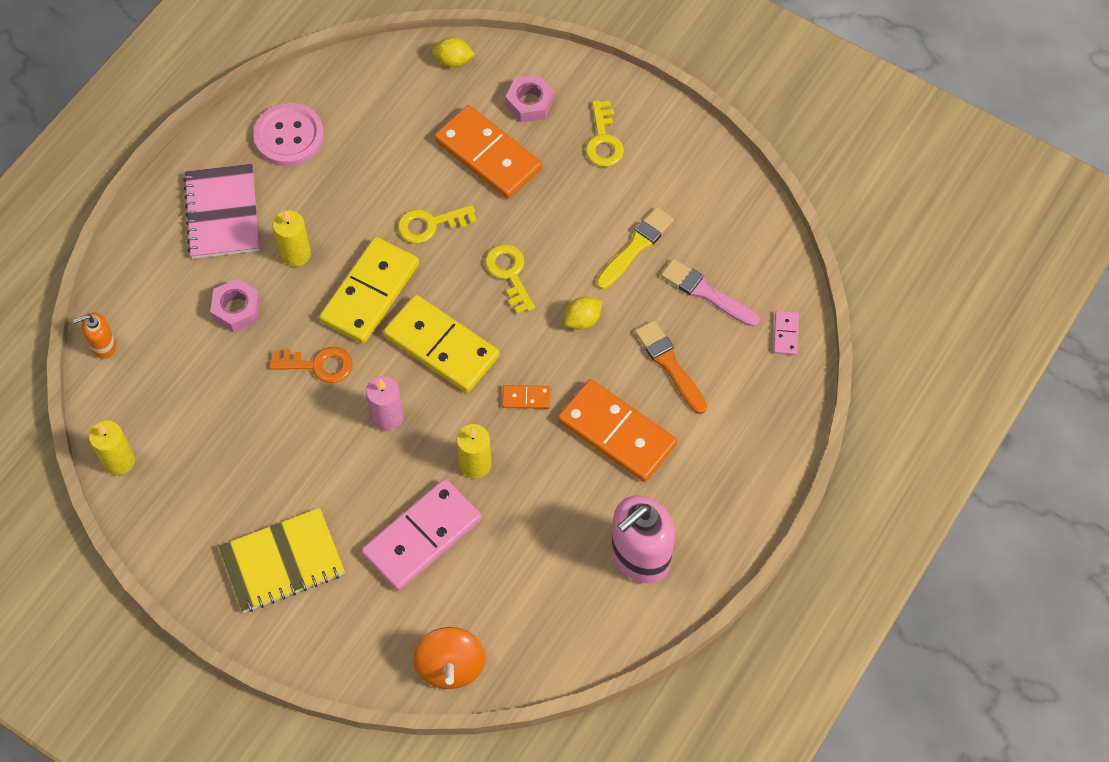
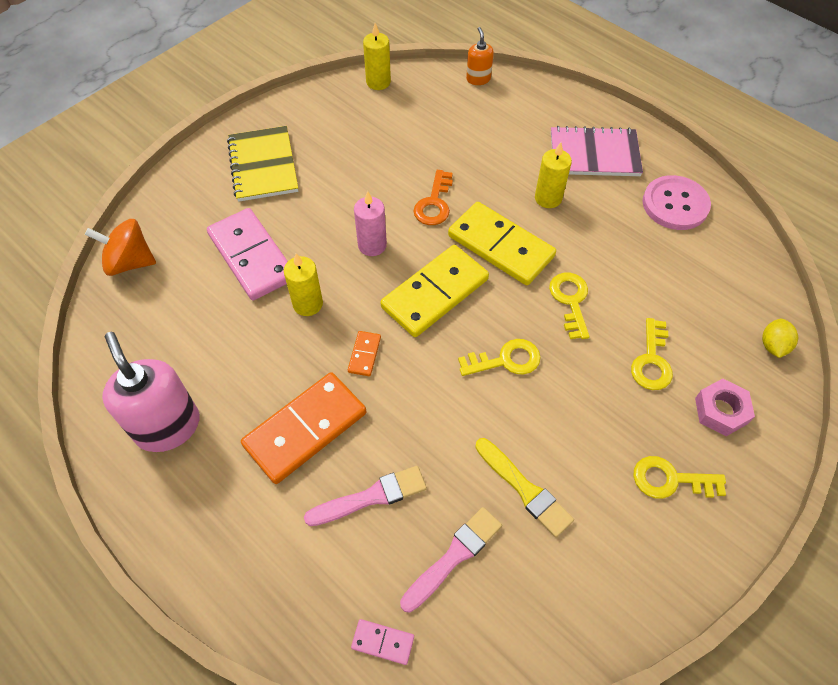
camera: 100 degrees right, 5 degrees down
(236, 309) = (498, 156): pink nut -> none
(488, 155) = (651, 361): orange domino -> yellow key
(582, 320) = (441, 419): yellow lemon -> none
(669, 364) = (371, 497): orange brush -> pink brush

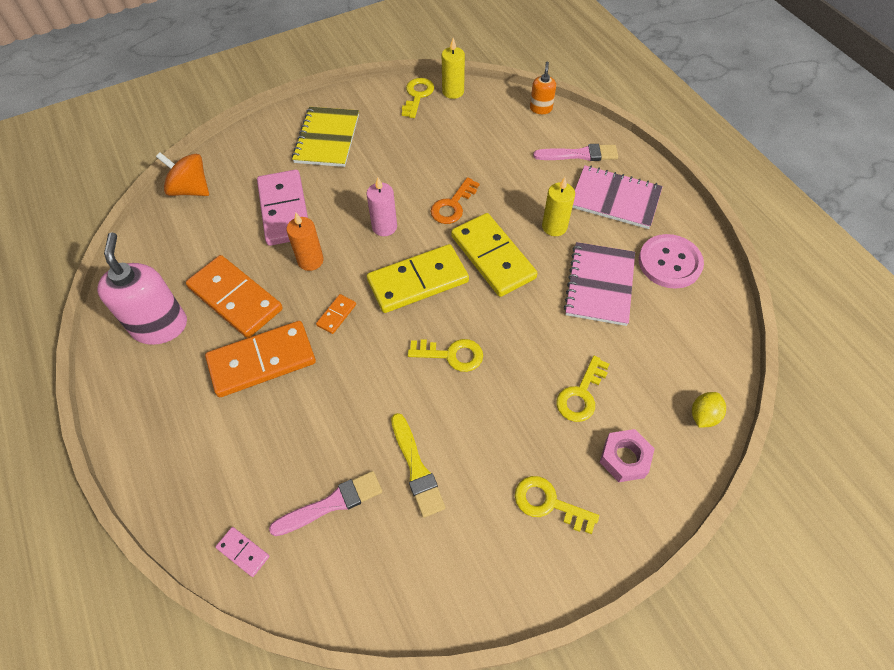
camera: 20 degrees right, 0 degrees up
(242, 369) = (235, 298): none -> orange domino
(308, 304) = (310, 260): yellow candle -> orange candle
(371, 497) = (288, 432): pink brush -> pink brush (579, 154)
(570, 301) = (532, 321): yellow key -> yellow key (417, 95)
(619, 245) = (599, 285): none -> pink notebook

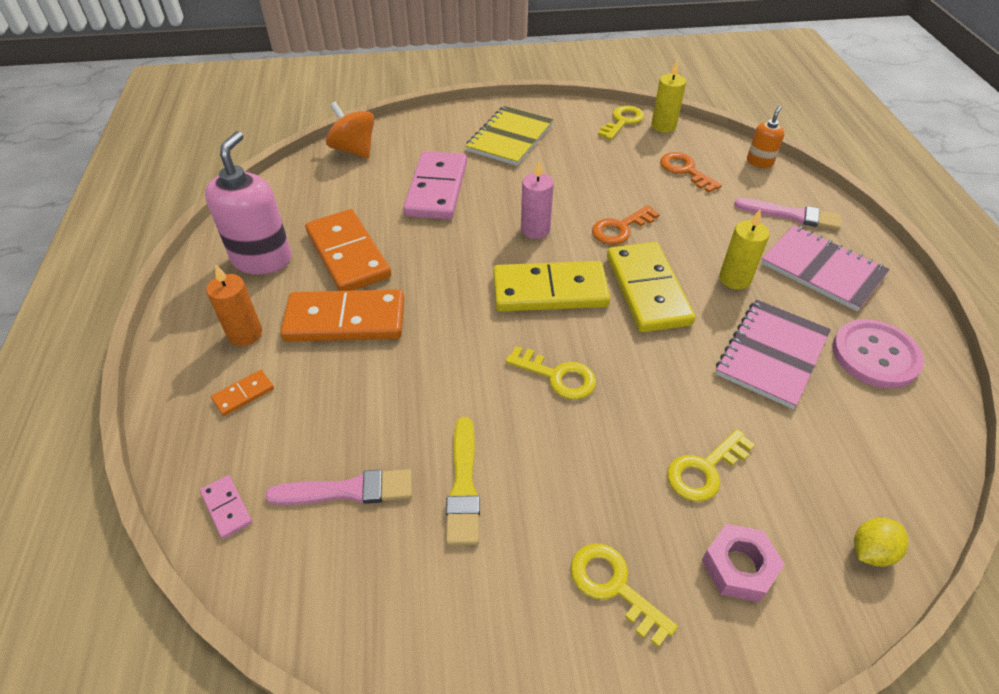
camera: 20 degrees right, 10 degrees down
(310, 260) = (441, 240): orange candle -> orange candle (245, 334)
(336, 315) = (445, 299): orange domino -> orange domino (243, 394)
(485, 133) = (685, 170): none -> orange key

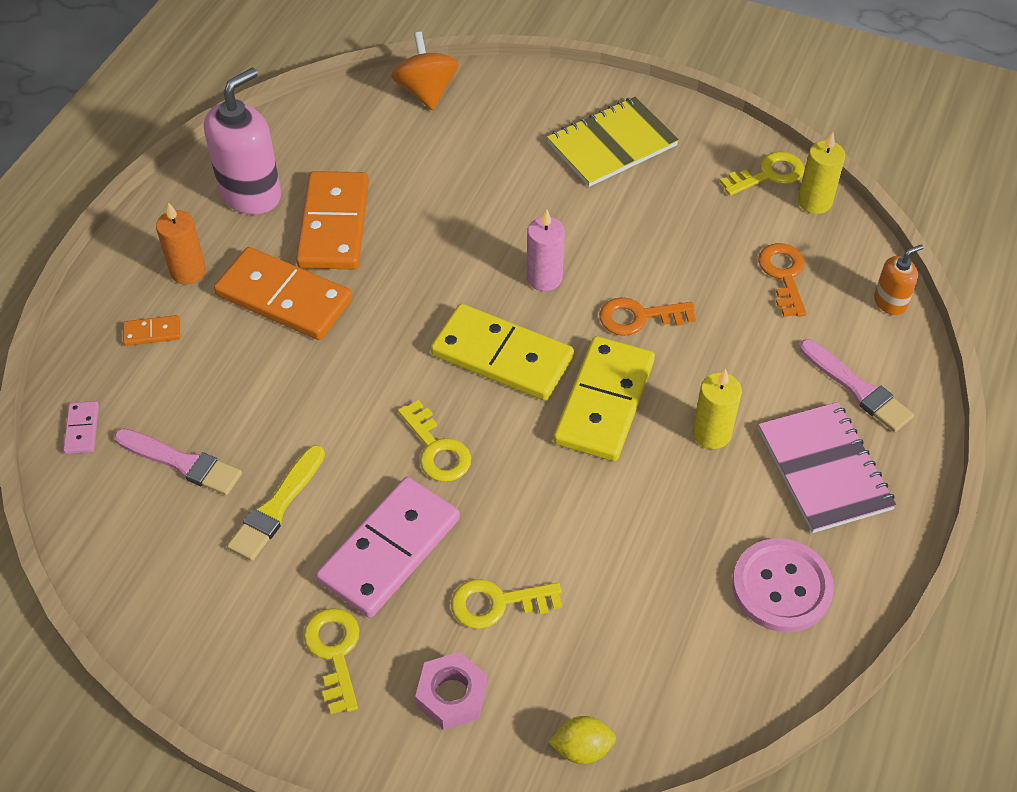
camera: 30 degrees right, 5 degrees up
(437, 189) = (478, 181): pink domino -> pink domino (390, 550)
(771, 354) = (670, 532): pink notebook -> none

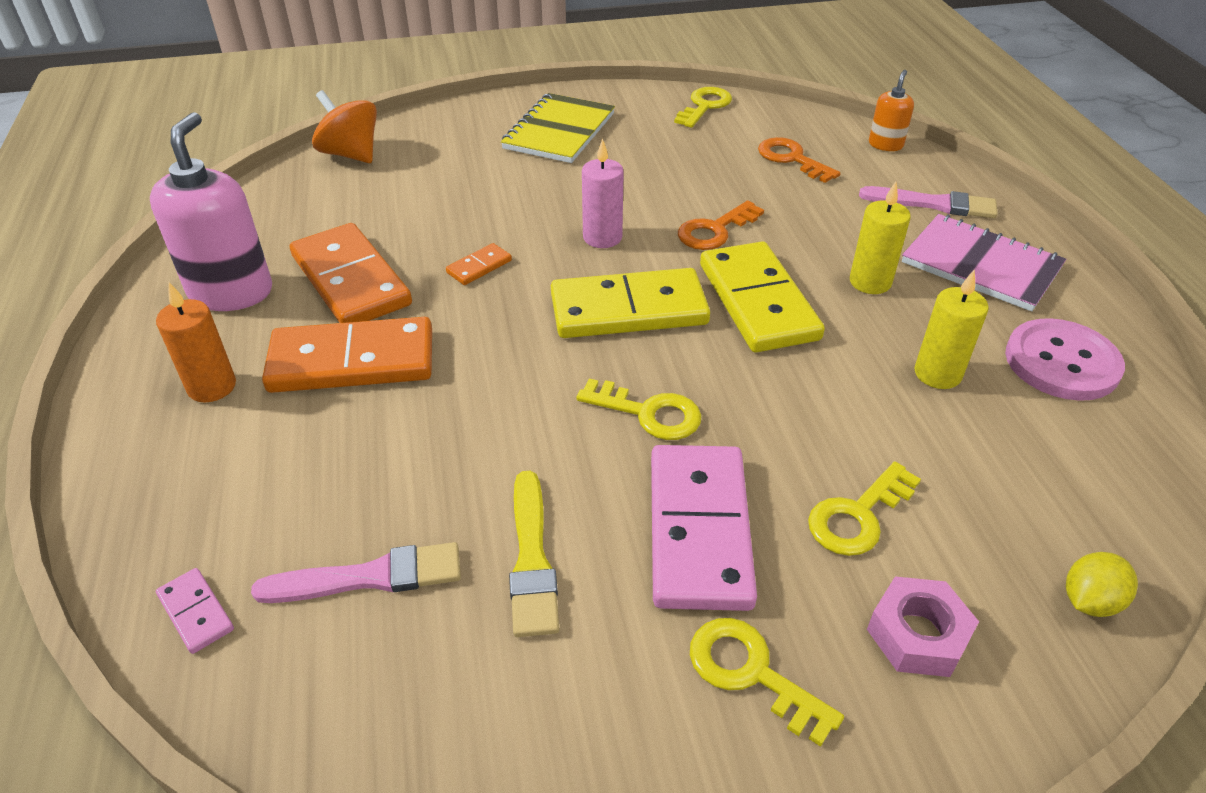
camera: 35 degrees left, 10 degrees down
(152, 332) = (213, 463): orange domino -> orange domino (479, 267)
(814, 202) = (758, 109): yellow candle -> yellow candle (937, 374)

